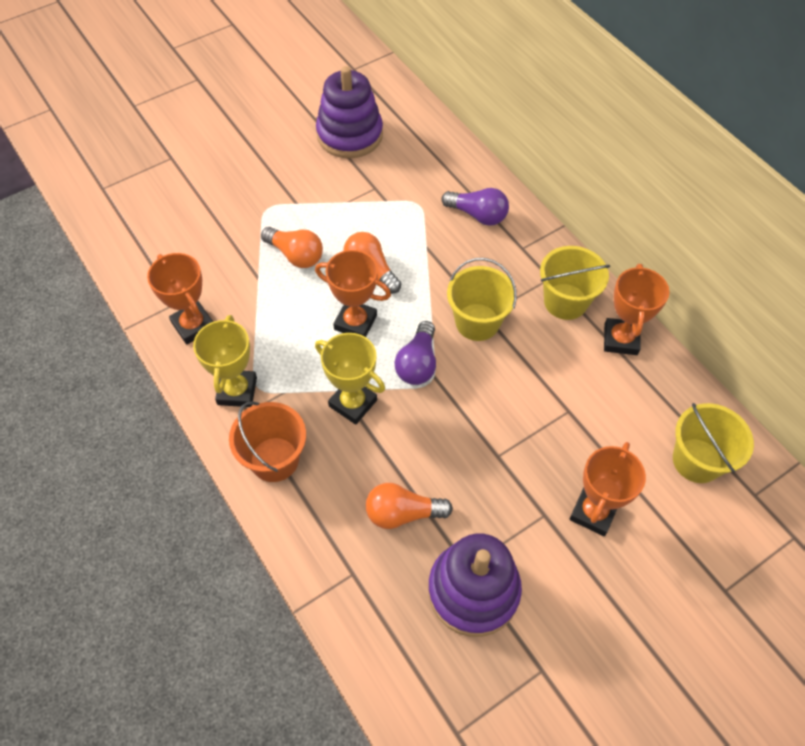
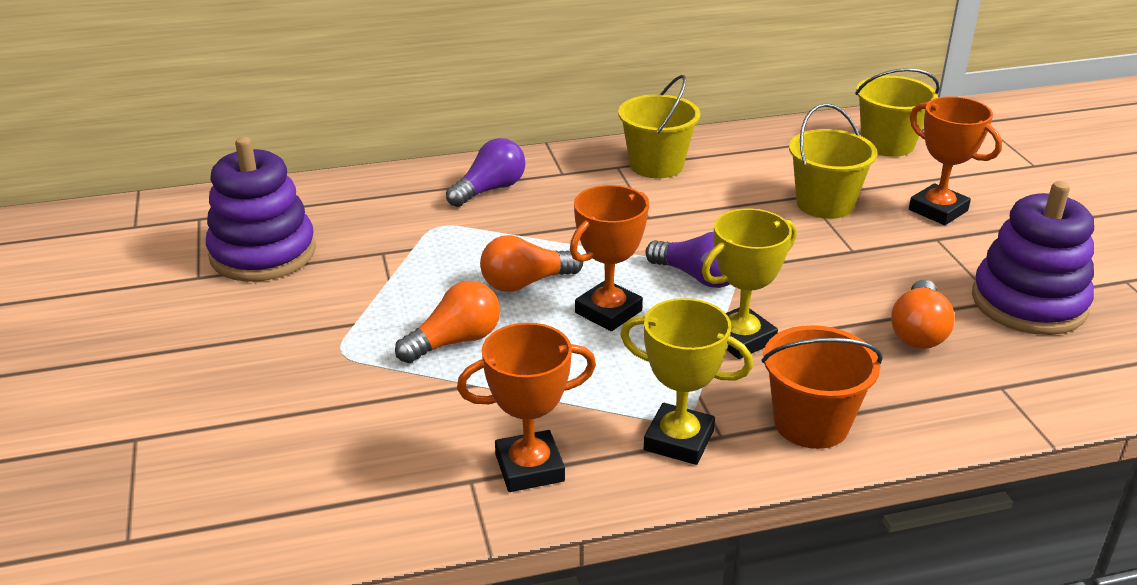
camera: 70 degrees left, 25 degrees down
(477, 322) = (656, 224): yellow bucket -> yellow bucket (825, 204)
(620, 339) = (724, 147): orange trophy -> none

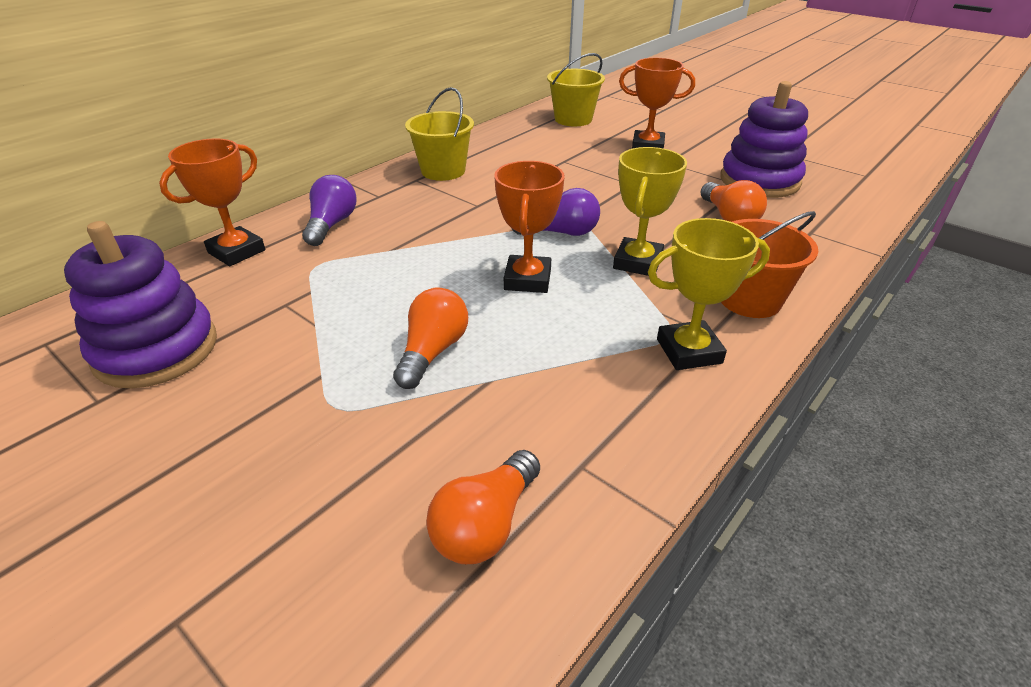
camera: 35 degrees left, 5 degrees up
(525, 283) = (440, 283): orange light bulb -> orange light bulb (485, 524)
(529, 468) = (614, 428): orange trophy -> orange trophy (236, 251)
(825, 204) = (581, 162): yellow bucket -> none

